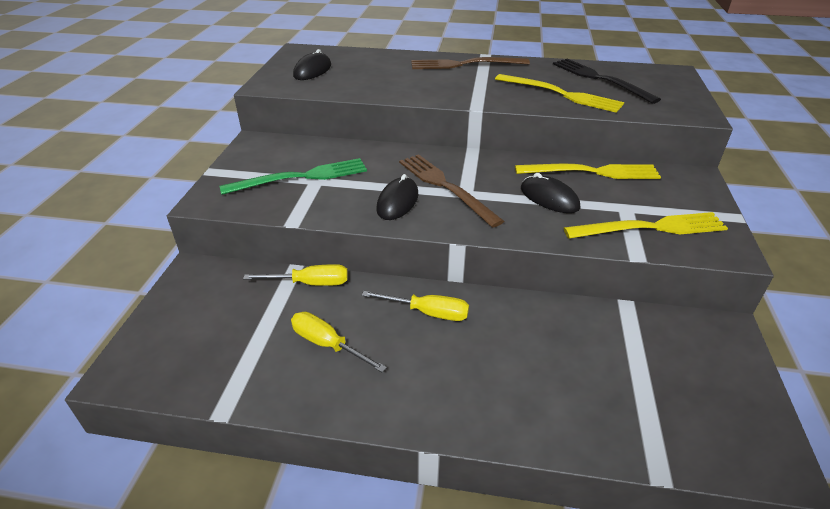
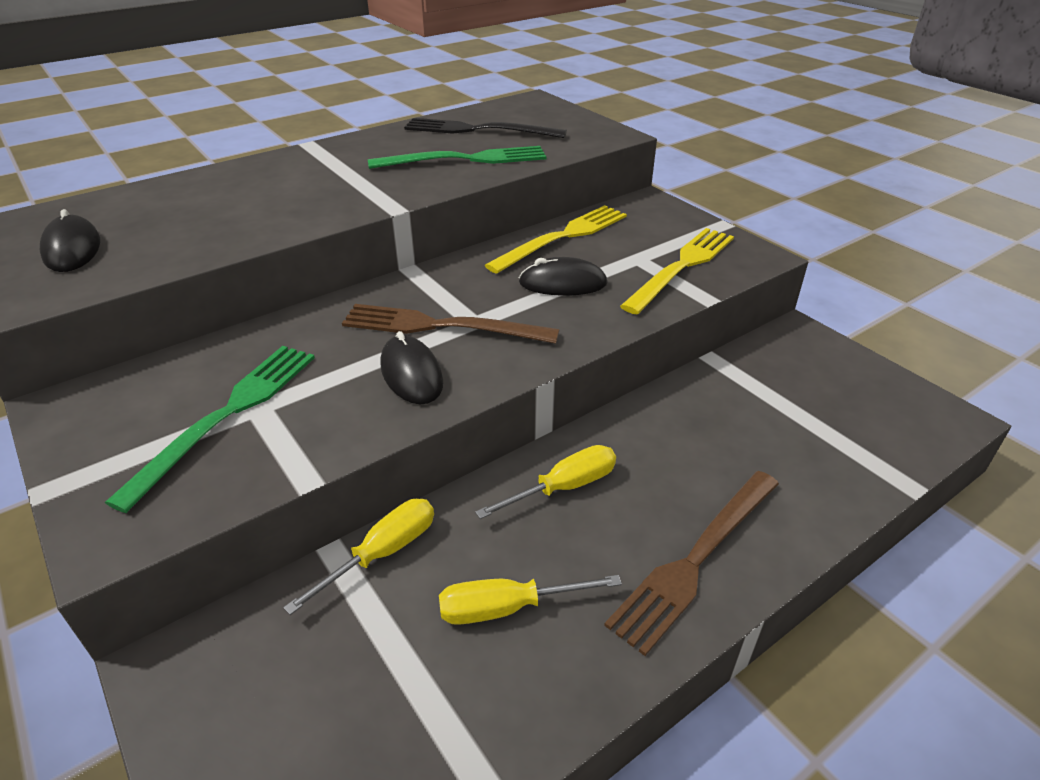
camera: 45 degrees left, 0 degrees up
(465, 64) = (300, 163): brown fork -> brown fork (696, 558)
(561, 94) = (465, 159): yellow fork -> green fork

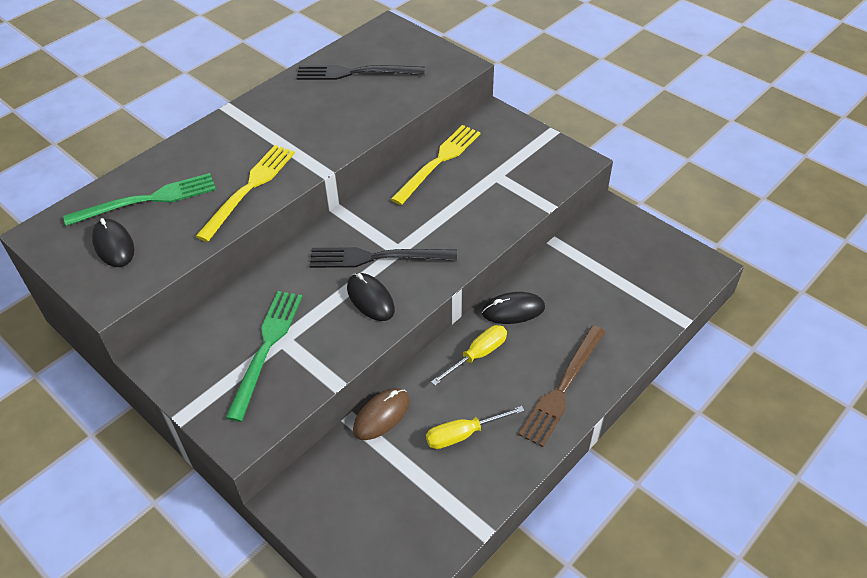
camera: 10 degrees left, 10 degrees up
(382, 553) = (381, 415): yellow screwdriver -> brown mouse
(442, 326) = (377, 257): brown fork -> black fork
(465, 159) = (356, 110): green fork -> green fork (147, 200)
(563, 283) = (449, 207): black mouse -> black mouse (513, 310)
(682, 267) = (527, 180): yellow fork -> yellow fork (249, 189)

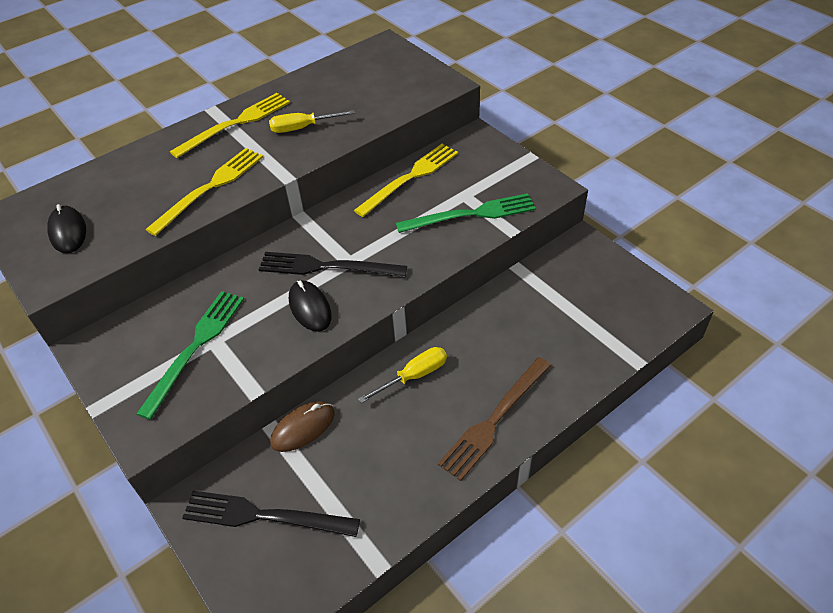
camera: 10 degrees right, 0 degrees up
(147, 200) = (112, 191): green fork -> green fork (471, 214)
(256, 121) = (235, 124): none -> yellow fork
(355, 73) = (342, 85): black fork -> black fork (264, 515)
(463, 434) = (380, 457): yellow screwdriver -> yellow screwdriver (302, 128)
(513, 310) = (460, 333): black mouse -> none

